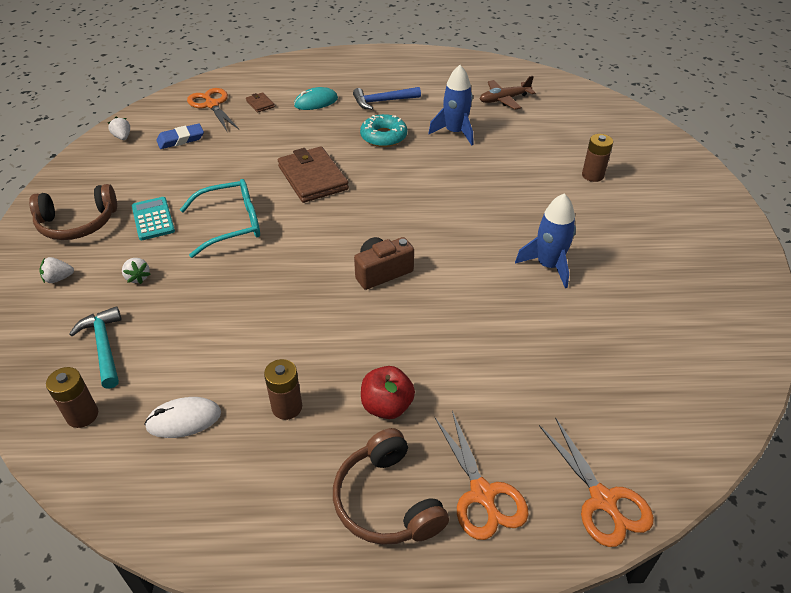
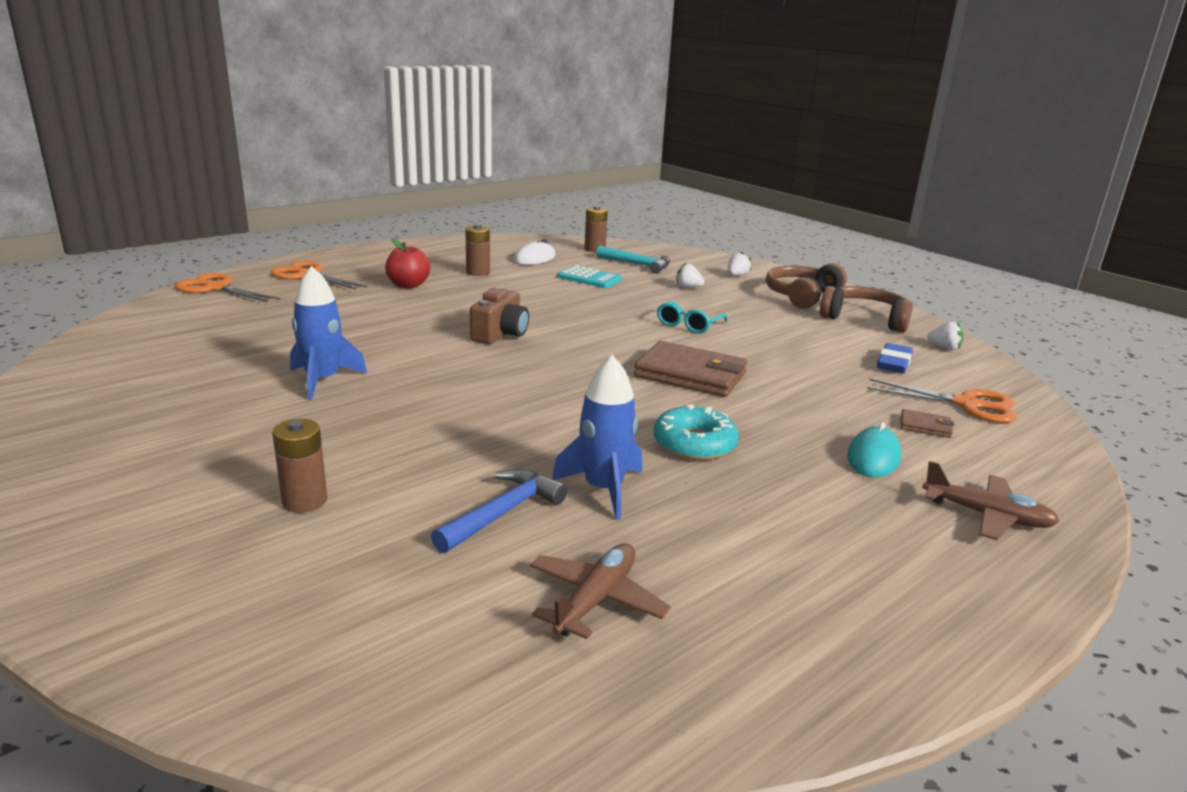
camera: 140 degrees right, 20 degrees down
(153, 219) = (757, 311): turquoise calculator -> turquoise calculator (589, 278)
(231, 224) = (688, 325): turquoise glasses -> turquoise glasses, size x0.65
(323, 71) = (987, 516): none -> brown plane
(382, 101) = (792, 497): blue hammer -> blue hammer (503, 513)
(386, 501) = (370, 263): brown headphones -> brown headphones (865, 319)

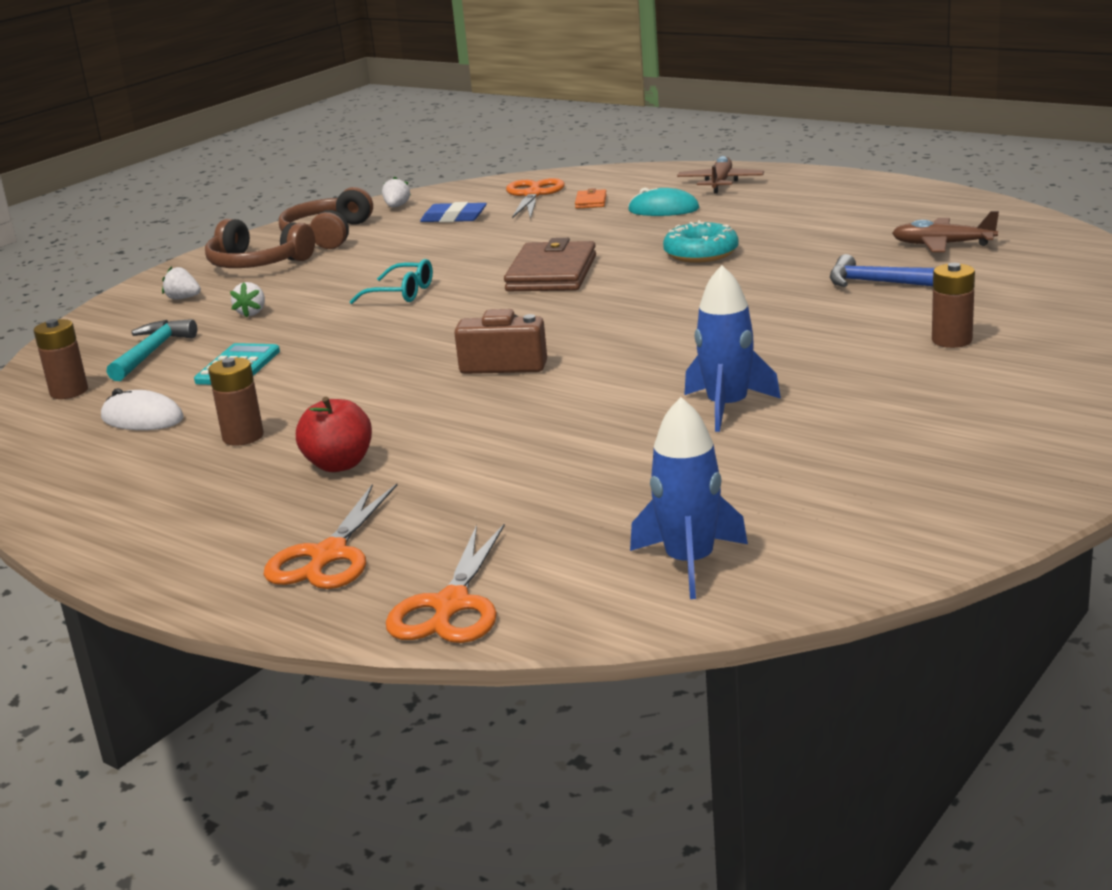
camera: 100 degrees left, 0 degrees up
(603, 489) = (809, 265): blue rocket -> blue rocket (690, 563)
(925, 426) = (591, 202): brown wallet -> orange wallet

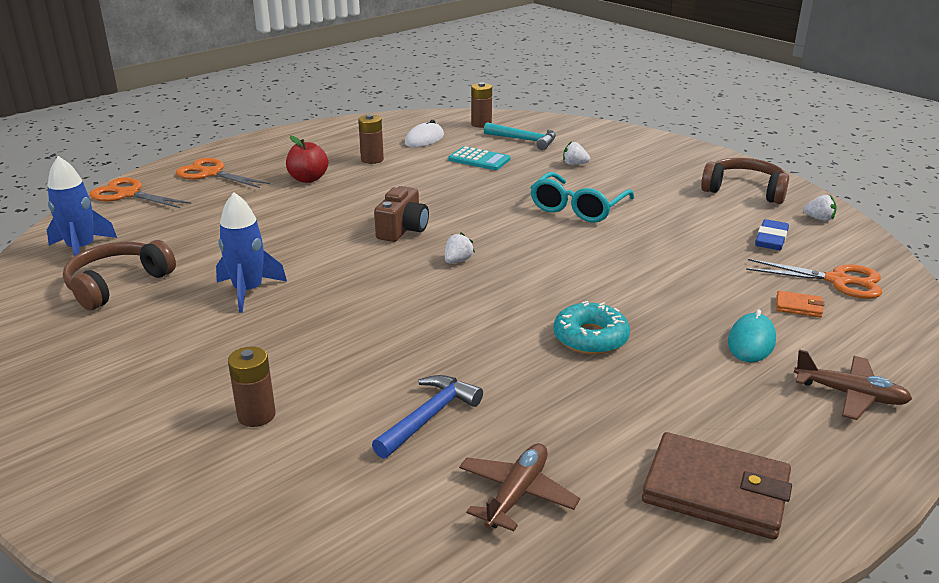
camera: 100 degrees right, 5 degrees up
(183, 298) = (620, 147): white strawberry -> white strawberry (457, 261)
(256, 263) = (683, 167): brown headphones -> brown headphones (117, 284)
(402, 293) = (577, 208): turquoise glasses -> turquoise glasses, size x1.55
(552, 273) = (583, 264): brown wallet -> brown wallet (716, 491)

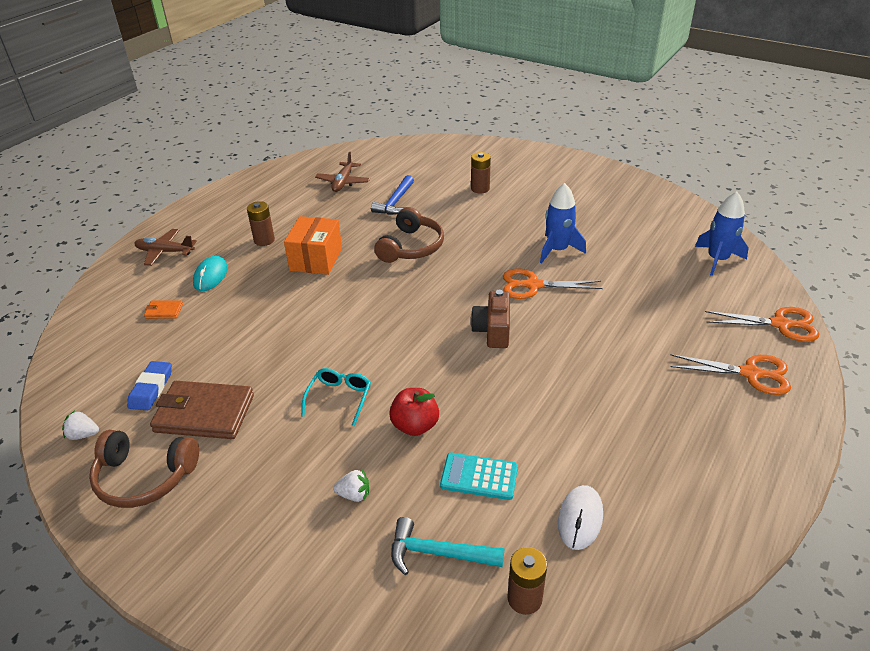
camera: 165 degrees right, 10 degrees up
(117, 284) = (648, 238): brown headphones -> brown headphones (411, 247)
(308, 179) = (643, 387): red apple -> red apple (415, 426)
(372, 159) = (608, 444): brown battery -> brown battery (264, 240)
(457, 261) = (428, 305): white strawberry -> none
(577, 208) = (339, 398): turquoise glasses -> turquoise glasses, size x0.65
(590, 338) = (316, 259): turquoise donut -> orange box
(716, 491) = (254, 197): brown wallet -> brown wallet (204, 413)
(837, 281) = (117, 344): orange scissors -> orange scissors (533, 285)

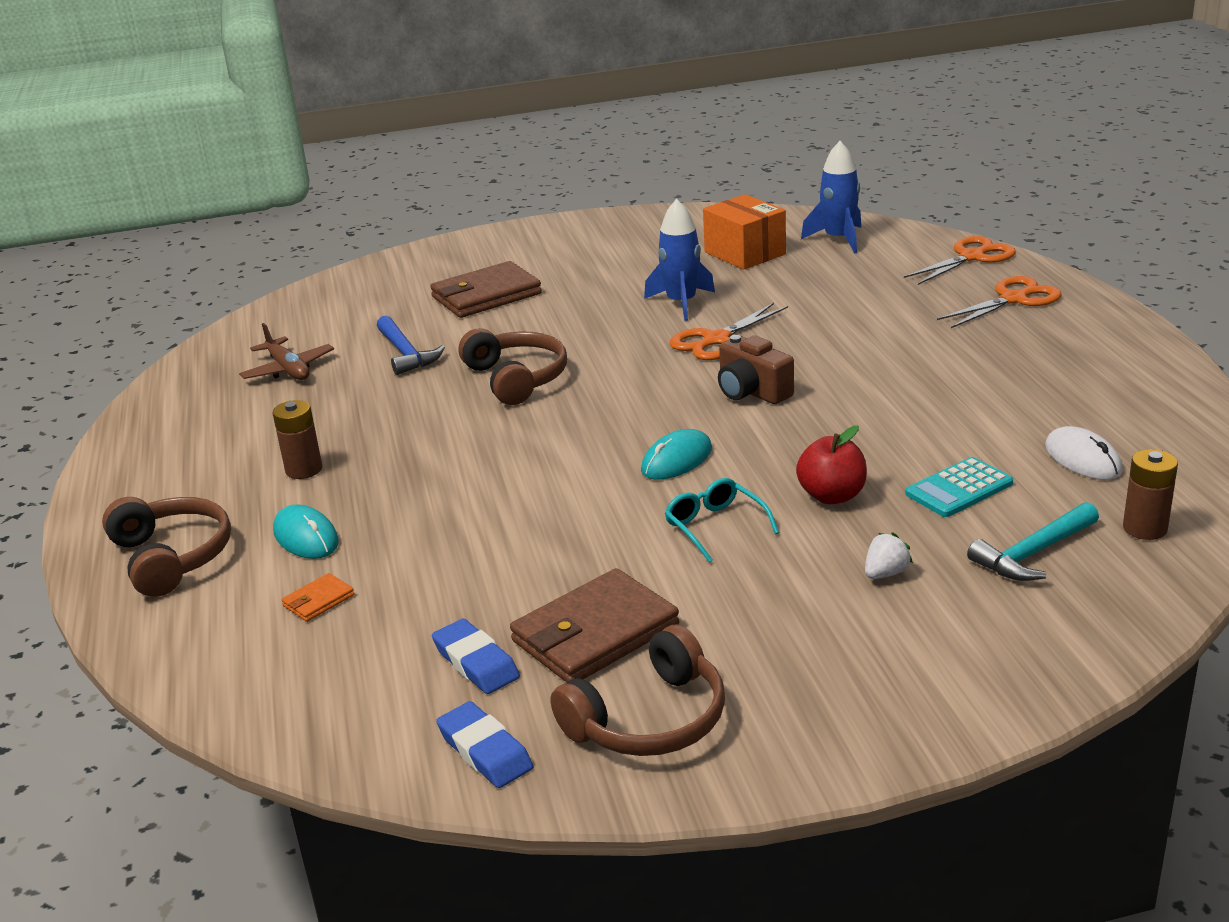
camera: 45 degrees left, 10 degrees down
(83, 435) = (485, 751): white strawberry -> blue eraser
(165, 252) = (172, 557): brown plane -> brown headphones
(316, 259) = (420, 448): orange box -> orange box (745, 253)
(391, 345) = (677, 460): none -> turquoise mouse
(480, 188) = (486, 295): brown battery -> brown wallet

